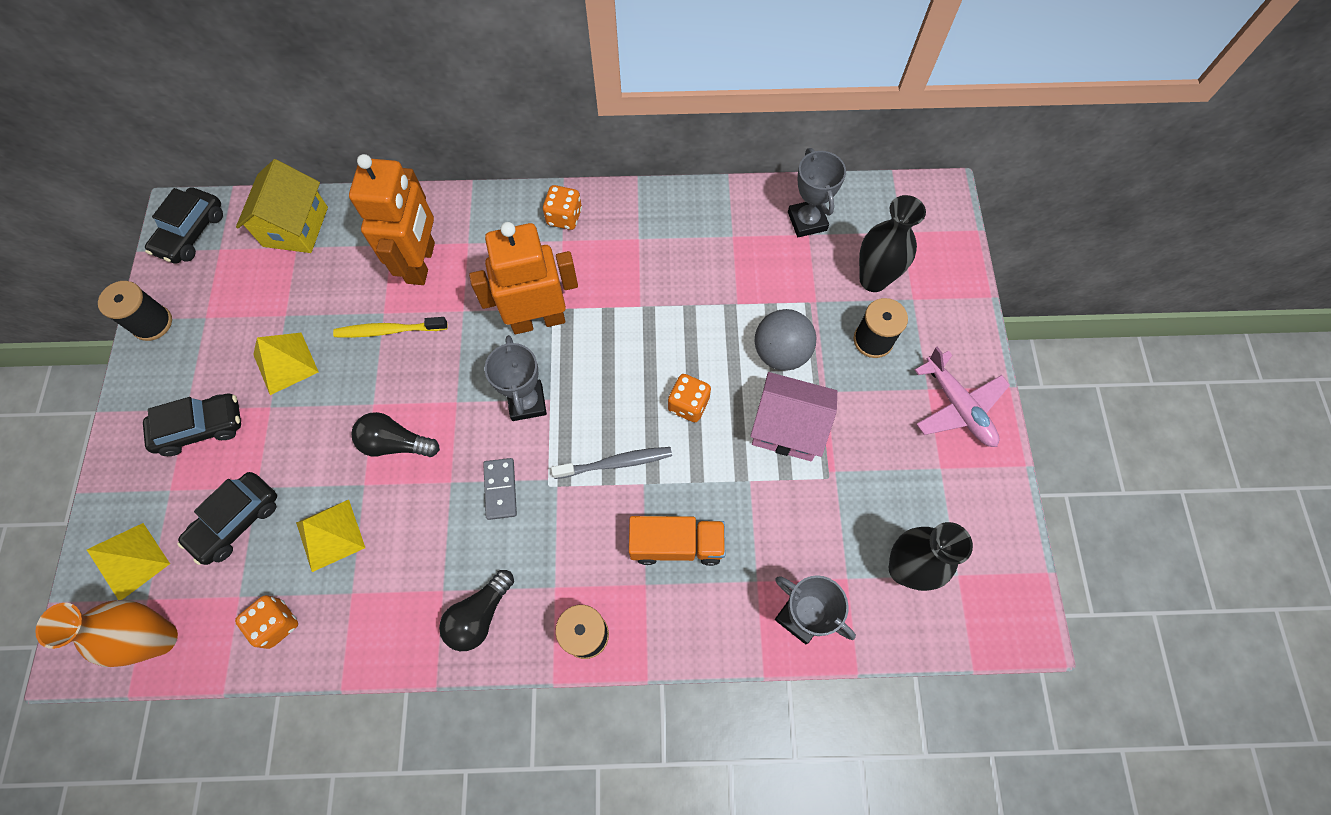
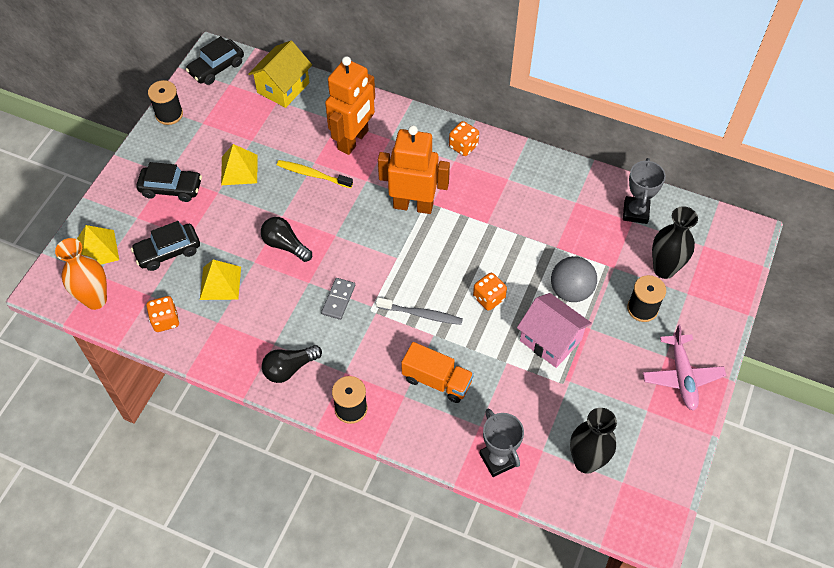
camera: 25 degrees right, 10 degrees down
(527, 402) = (381, 253): grey trophy -> none

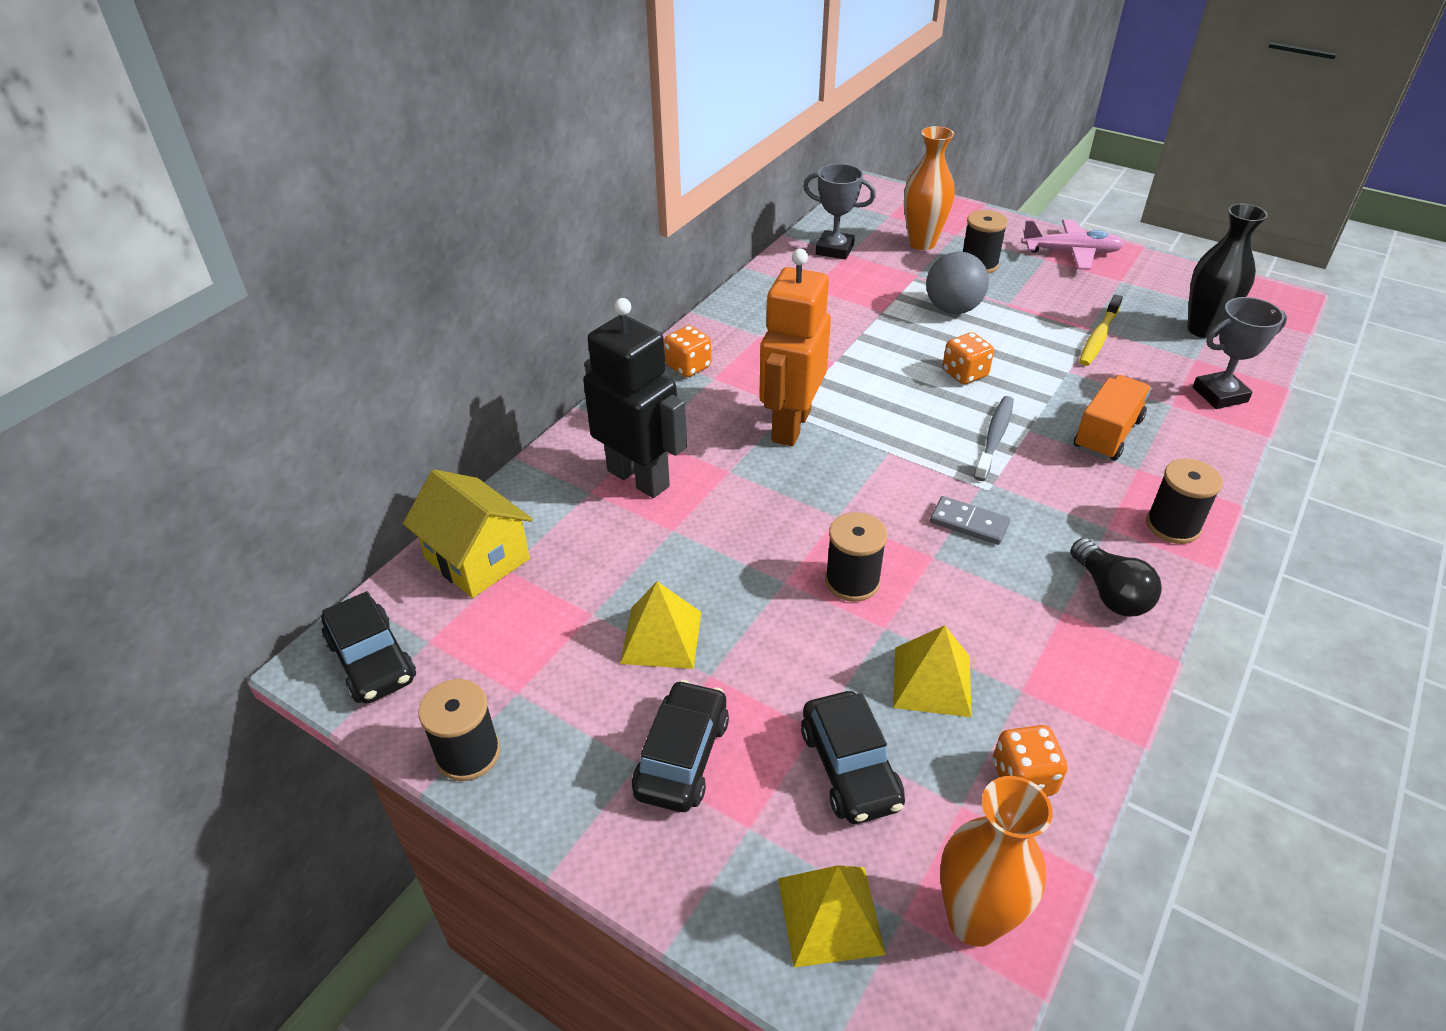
camera: 80 degrees left, 15 degrees down
(285, 245) = (852, 581): black light bulb -> black spool
(312, 174) = (700, 534): yellow toothbrush -> yellow toothbrush (1098, 337)
(353, 140) = (639, 478): orange robot -> black robot
(550, 340) = (1030, 333): pink house -> none
(664, 269) = (922, 243): black vase -> orange vase

